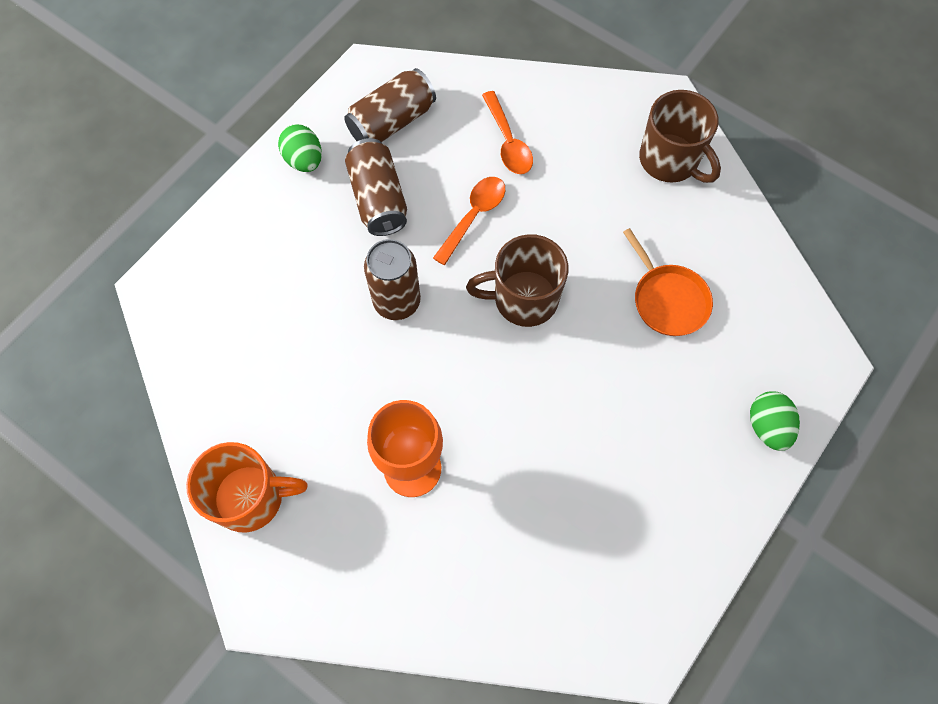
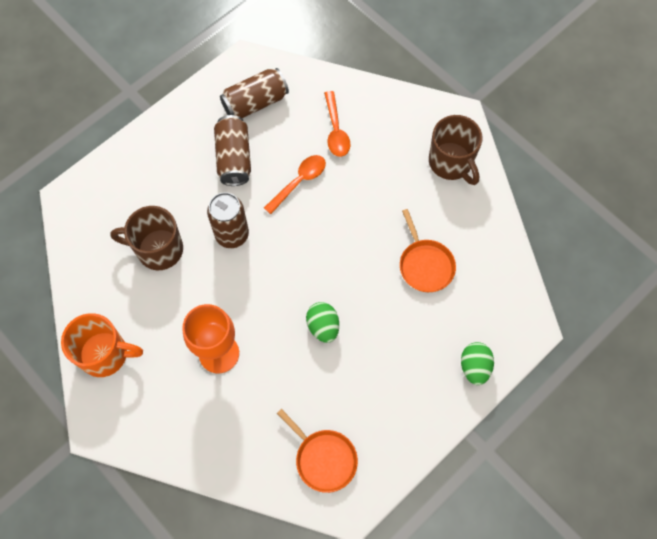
camera: 10 degrees right, 0 degrees up
(304, 160) = (187, 122): green egg -> green egg (323, 326)
(524, 299) = (322, 247): brown mug -> brown mug (158, 249)
(591, 592) = (323, 458): none -> orange pan

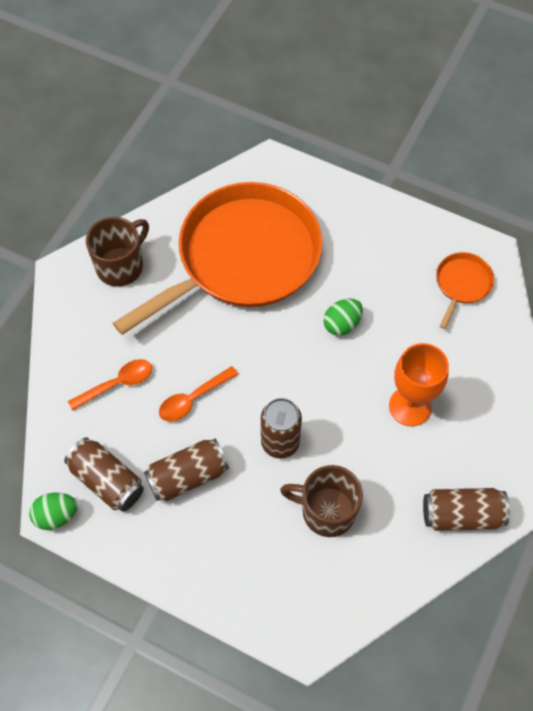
camera: 110 degrees left, 5 degrees down
(105, 354) = (461, 515): orange mug -> brown can
(158, 249) = (327, 511): brown mug -> brown mug turned 120 degrees clockwise
(299, 182) = (193, 399): orange spoon -> orange spoon turned 60 degrees counterclockwise
(425, 265) = (242, 258): orange pan -> orange pan, size x2.50
(474, 367) = (325, 194): green egg -> green egg (56, 515)

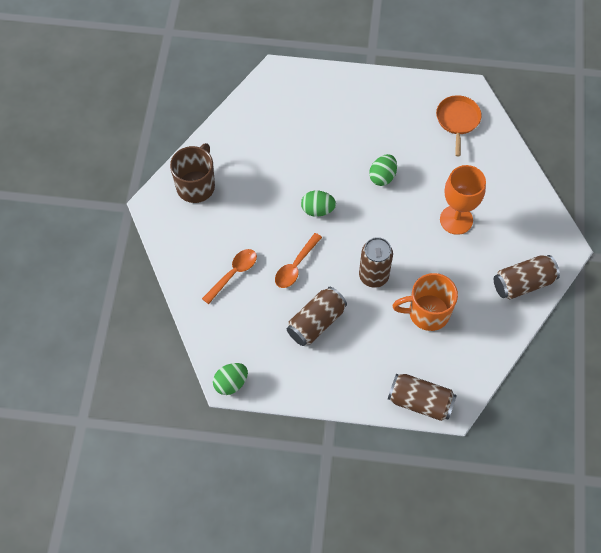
camera: 20 degrees left, 0 degrees up
(107, 481) = (257, 346): brown can -> brown can (420, 402)
(242, 258) = (287, 151): orange pan -> none
(248, 339) = (317, 210): none -> green egg
(327, 511) = (427, 313): brown mug -> orange mug

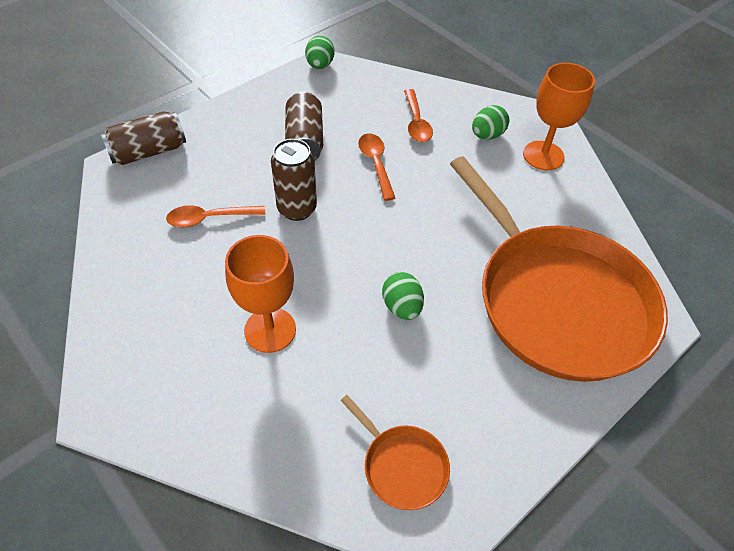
camera: 130 degrees right, 10 degrees down
(196, 186) = (543, 155): brown mug -> orange goblet
(308, 117) = (557, 300): none -> orange pan
(317, 210) = (420, 221): green egg -> green egg (487, 135)
(427, 313) = (210, 218): orange mug -> orange spoon
(523, 283) = (126, 324): brown can -> none

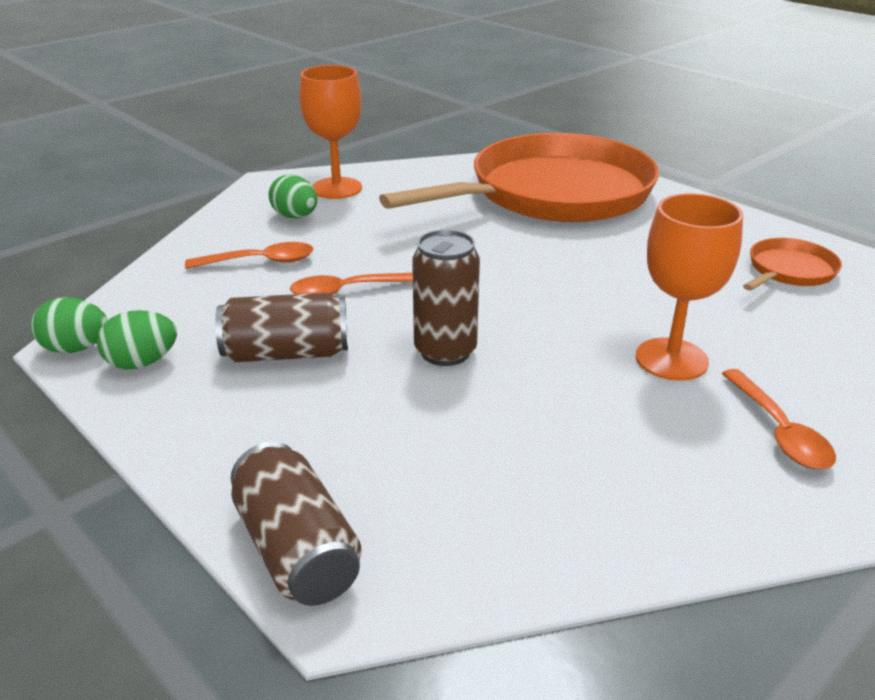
camera: 90 degrees left, 20 degrees down
(210, 218) = (479, 437): orange spoon -> orange spoon (779, 431)
(402, 307) = (594, 271): green egg -> green egg (142, 363)

